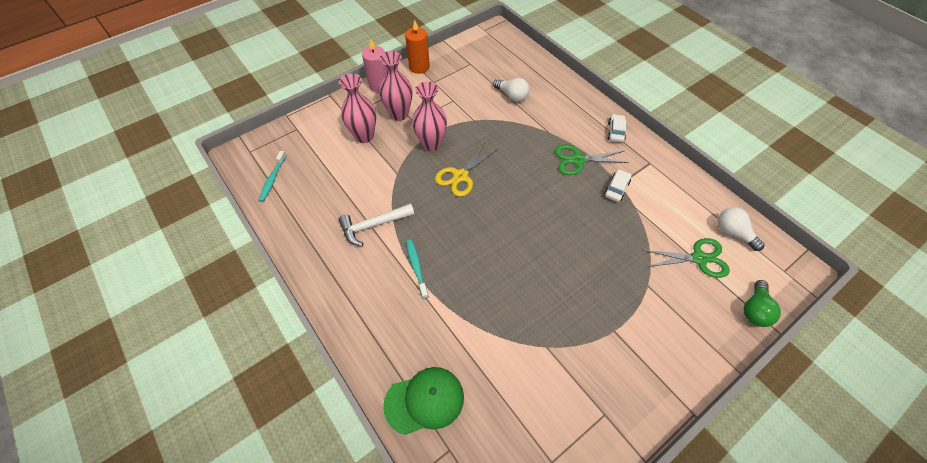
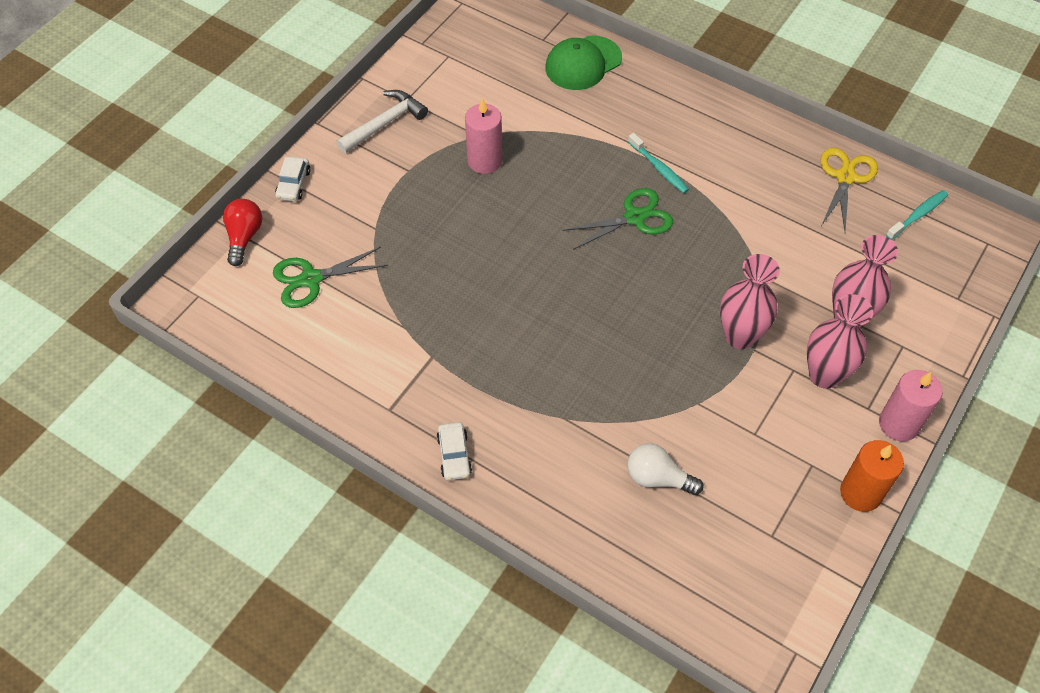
camera: 160 degrees right, 0 degrees up
(272, 179) = (918, 215): turquoise toothbrush -> turquoise toothbrush turned 60 degrees clockwise
(373, 225) = (741, 198): white hammer -> white hammer (384, 123)
(460, 176) = (668, 298): yellow scissors -> yellow scissors (845, 177)
(548, 319) = (484, 161): none -> pink candle
(578, 160) = (504, 379): green scissors -> green scissors (634, 217)
(616, 189) = (435, 347): white car -> white car (293, 184)
(733, 233) = (262, 328): white light bulb -> none
(754, 310) = (244, 237): green light bulb -> red light bulb

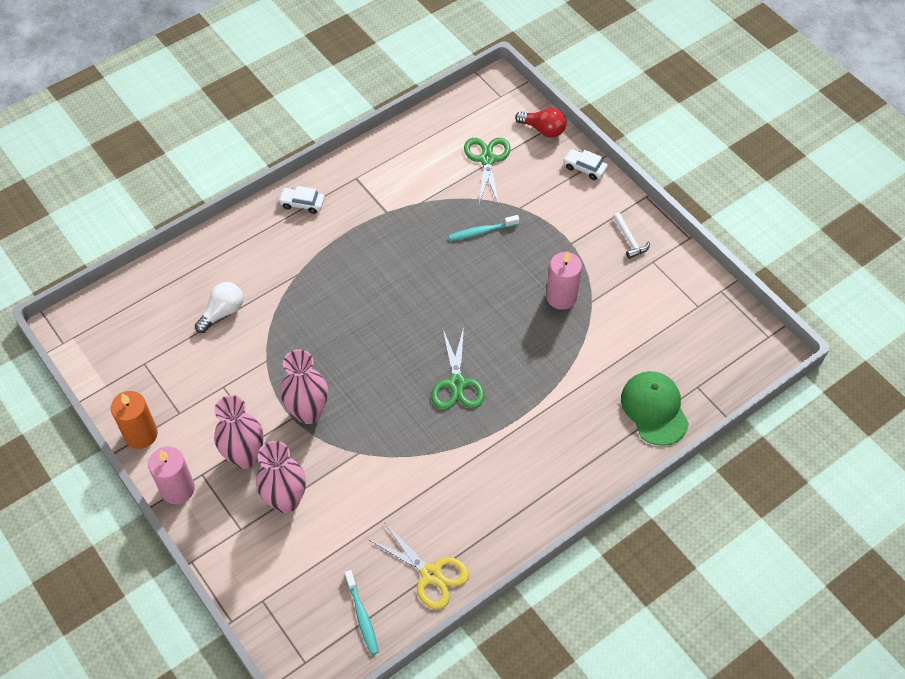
camera: 110 degrees right, 0 degrees up
(384, 123) = (629, 240): white hammer -> white hammer, size x0.63
(659, 168) = (503, 423): turquoise toothbrush -> turquoise toothbrush (481, 231)

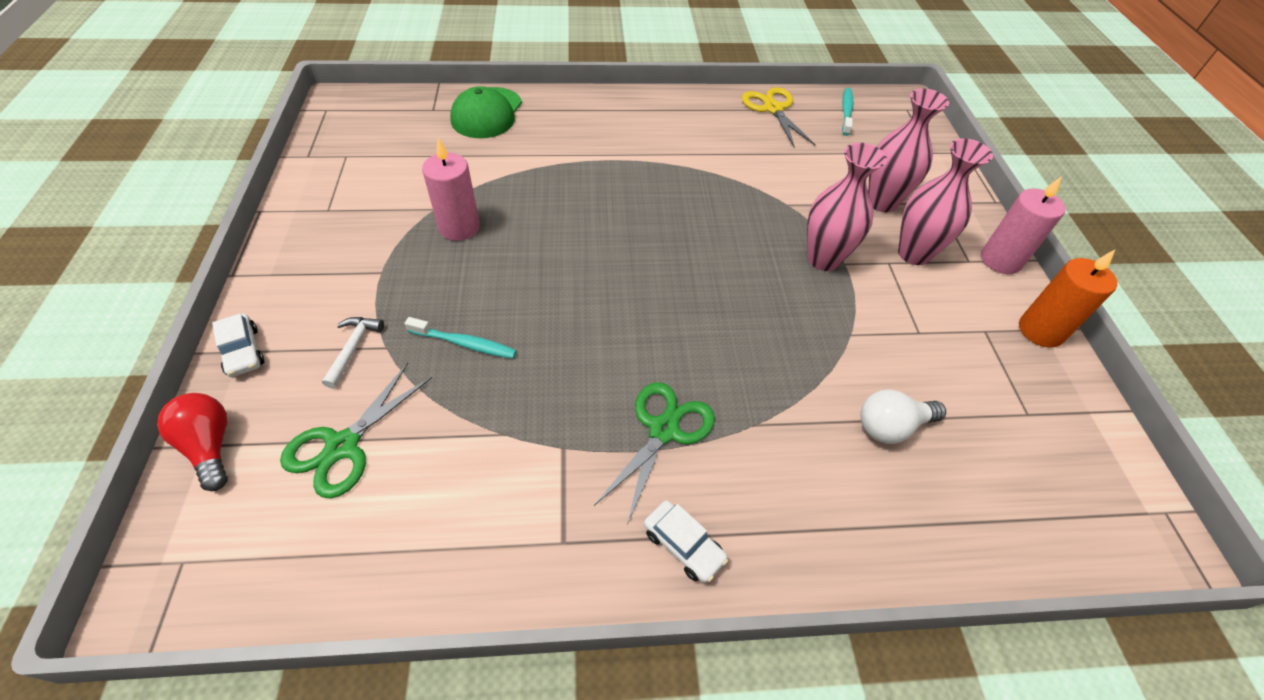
camera: 150 degrees left, 5 degrees down
(457, 383) = (644, 210): green scissors -> green scissors (663, 430)
(629, 240) = (318, 241): white hammer -> white hammer (353, 349)

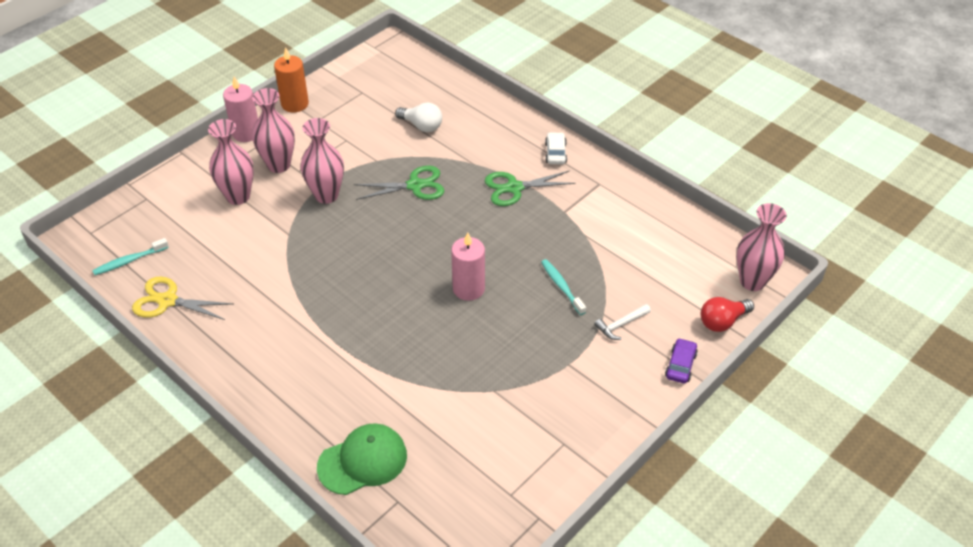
camera: 130 degrees left, 5 degrees down
(186, 551) = (752, 281): none -> pink vase
(210, 446) = (722, 321): red light bulb -> red light bulb turned 45 degrees clockwise
(243, 351) = (680, 365): white car -> purple car
(343, 446) = (660, 279): green scissors -> green scissors (415, 185)
(459, 227) = (493, 363): pink candle -> pink candle (468, 289)
(773, 109) = (167, 301): yellow scissors -> yellow scissors turned 75 degrees clockwise

